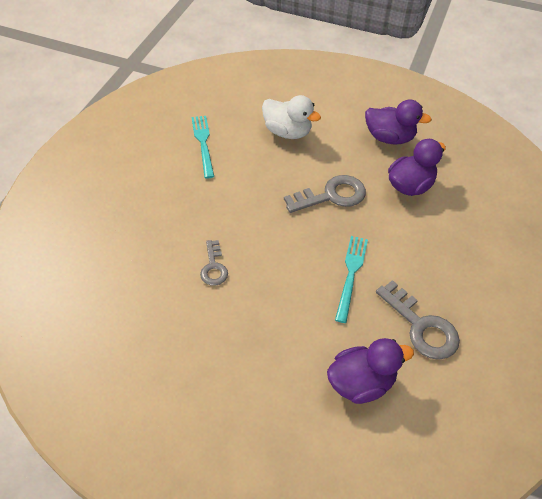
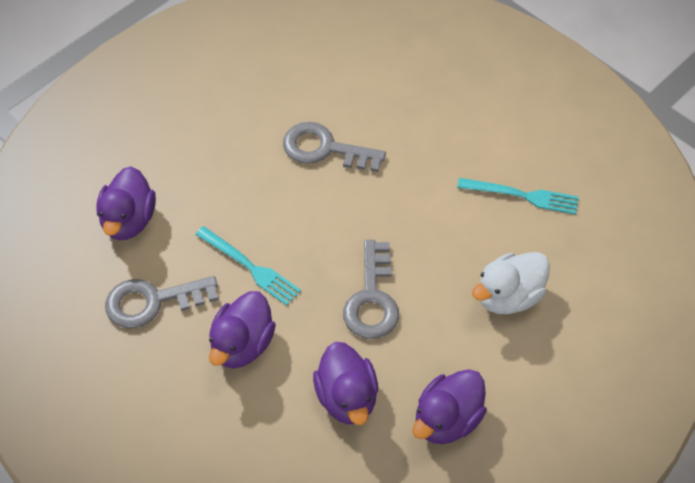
camera: 115 degrees right, 5 degrees up
(214, 267) = (325, 149): grey key -> grey key, size x1.67
(414, 254) = (242, 344): none -> purple duck

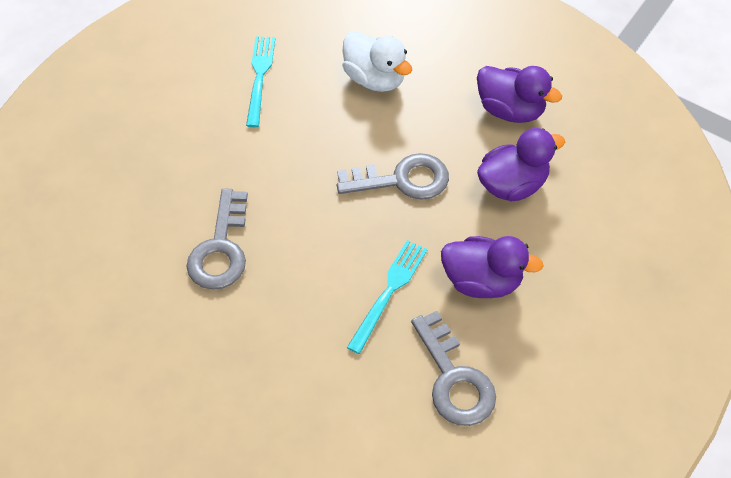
camera: 100 degrees left, 0 degrees up
(129, 220) = (351, 433): purple duck -> none

